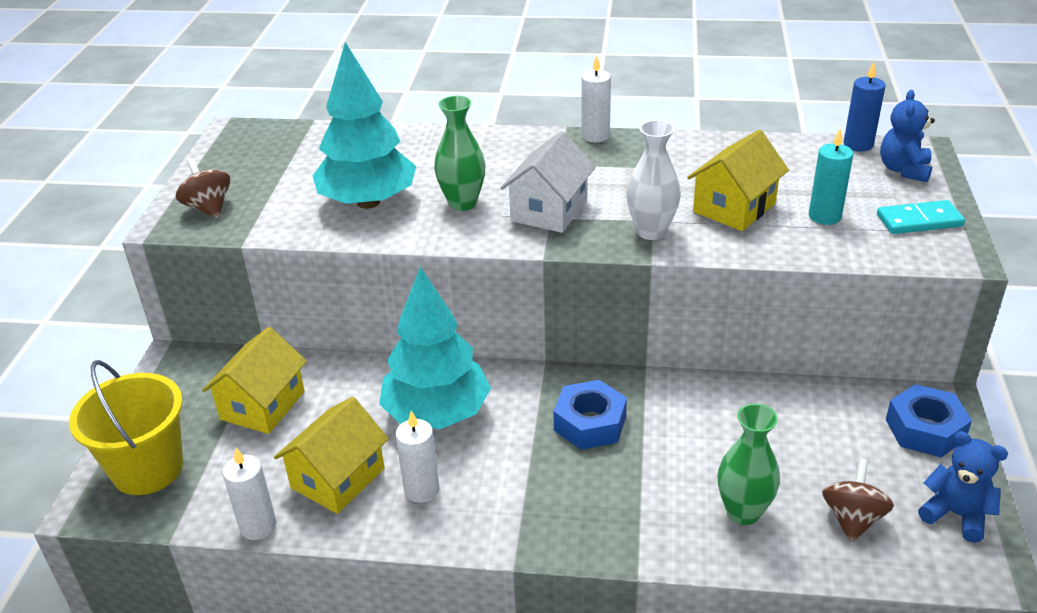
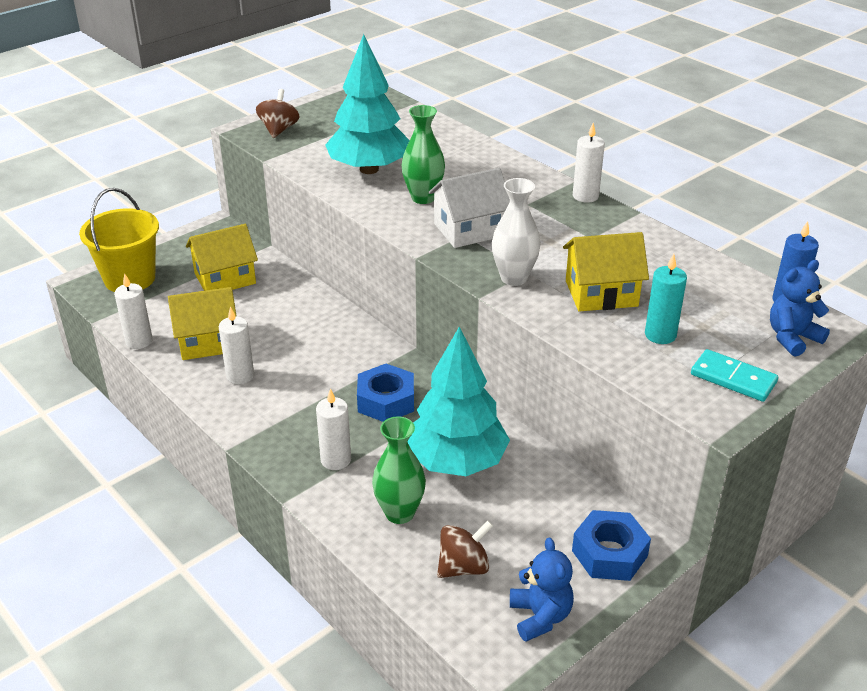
camera: 40 degrees right, 0 degrees up
(437, 414) = (306, 340): turquoise tree -> turquoise tree (456, 462)
(625, 505) = (336, 460): none -> white candle

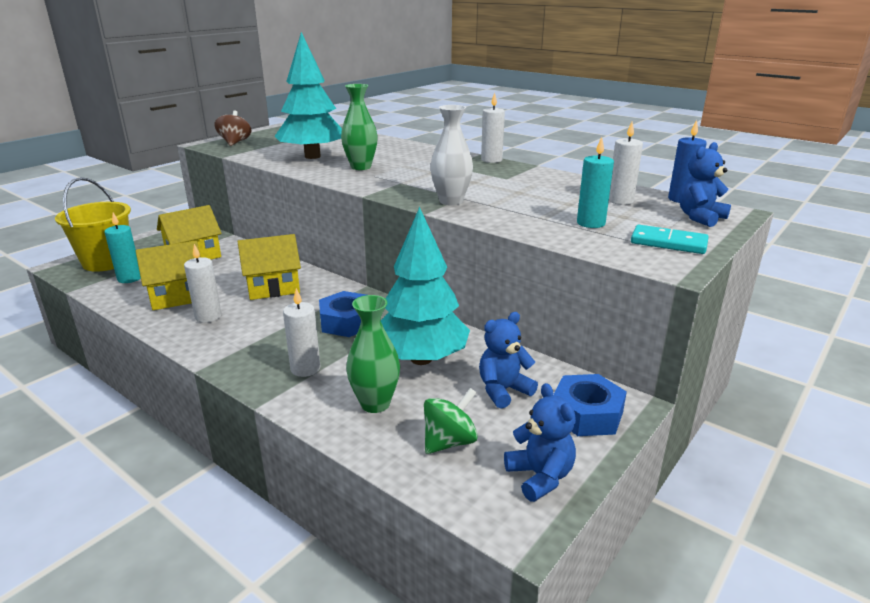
camera: 10 degrees left, 10 degrees down
(139, 341) = (111, 301): white candle -> white candle (620, 201)
(156, 308) = (129, 278): none -> turquoise candle
(463, 567) = (449, 442): brown spinning top -> green spinning top
(469, 230) = (404, 180): white house -> none
(532, 513) = (503, 390): none -> blue teddy bear
(601, 293) = (528, 205): yellow house -> yellow house (273, 287)

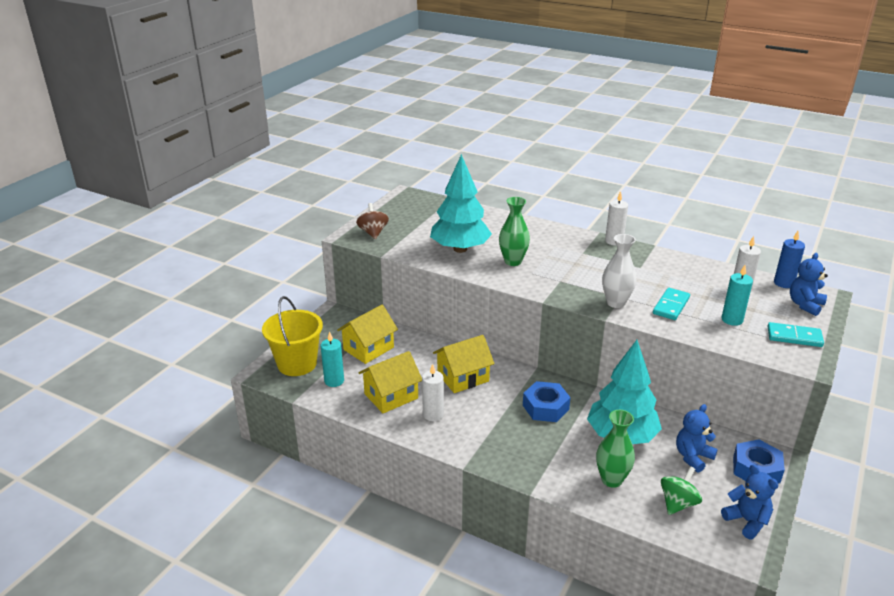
camera: 10 degrees left, 5 degrees up
(305, 369) = (543, 456): white candle -> none
(519, 208) = (671, 306): none -> turquoise domino

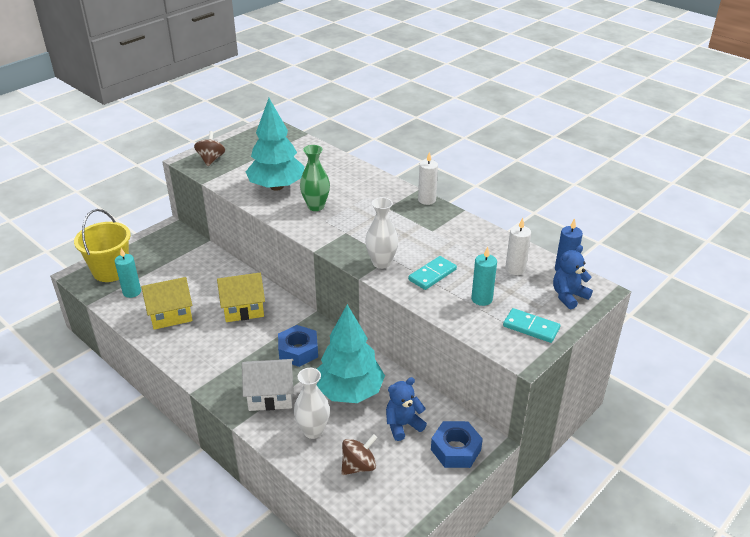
camera: 15 degrees right, 5 degrees up
(368, 348) = (179, 267): yellow house -> none
(433, 414) = (195, 338): white candle -> none
(547, 455) = (270, 395): none -> white house
(611, 480) = (313, 431): green vase -> white vase
(678, 503) = (359, 466): green spinning top -> brown spinning top
(747, 521) = (412, 497): blue teddy bear -> none

